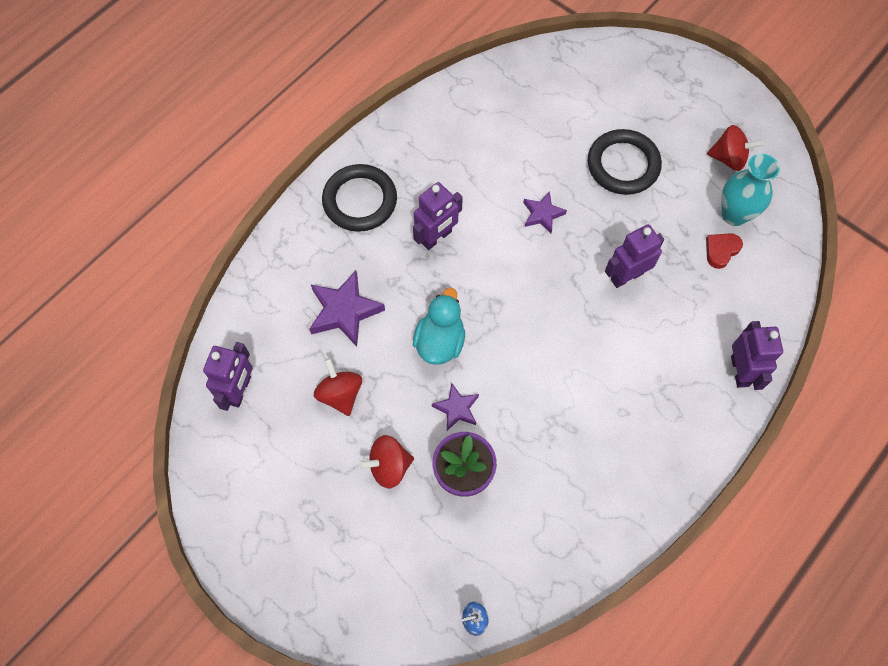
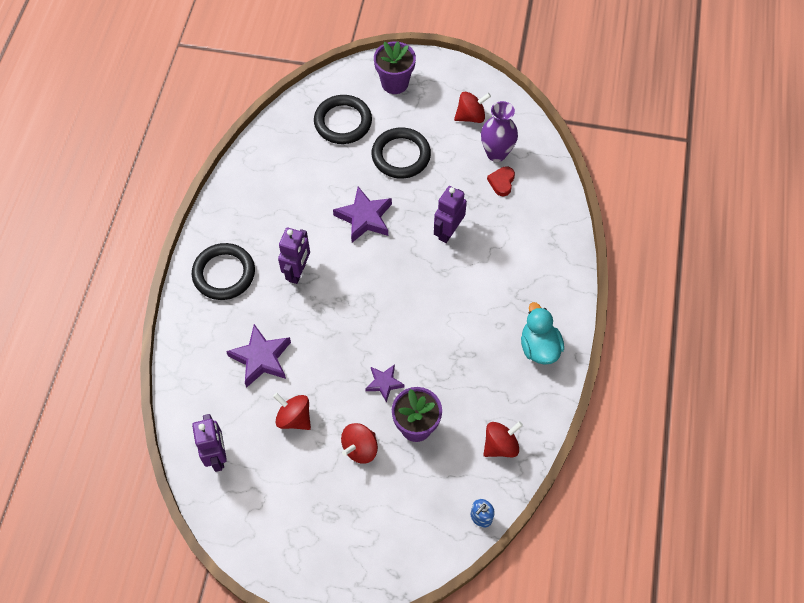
camera: 30 degrees left, 5 degrees down
(440, 341) = (344, 343): turquoise duck -> turquoise duck (539, 347)
(542, 214) = (364, 218): purple star -> purple star, size x1.67
(544, 551) = (500, 445): none -> red spinning top
(580, 98) = (343, 122): none -> black ring
(663, 81) = (395, 83): none -> purple flower pot
(734, 214) = (496, 153): turquoise vase -> purple vase
(740, 371) = (560, 257): purple robot -> none

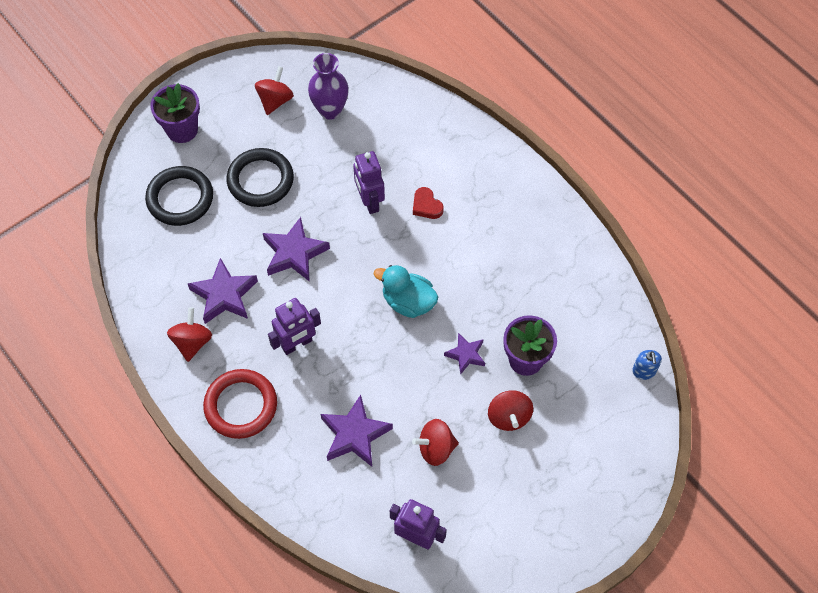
camera: 50 degrees left, 0 degrees up
(224, 274) = (241, 405): black ring -> red ring
(295, 202) = (224, 295): none -> purple star
(298, 272) = (297, 344): purple robot -> purple robot turned 90 degrees clockwise
(500, 445) = (595, 310): red spinning top -> red spinning top (192, 342)
(501, 182) = (361, 128): red heart -> red heart (426, 206)
(539, 347) = (535, 218): turquoise duck -> turquoise duck (408, 302)

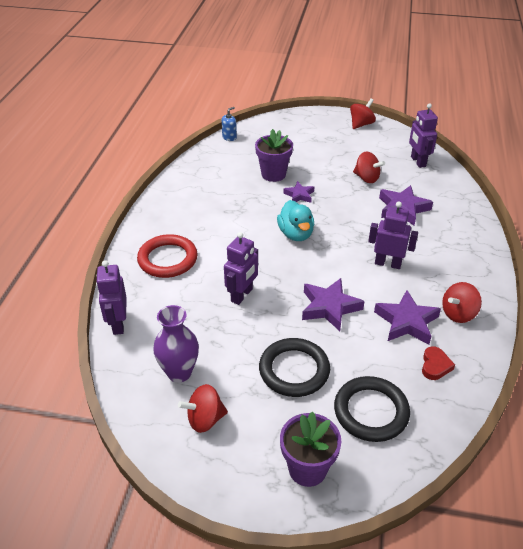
camera: 130 degrees left, 20 degrees down
(241, 405) = (457, 262): red ring -> red ring (167, 259)
(418, 100) = (118, 324): none -> purple robot
(426, 206) = (213, 265): red heart -> red heart (435, 365)
(509, 417) = (314, 164): red spinning top -> red spinning top (361, 124)

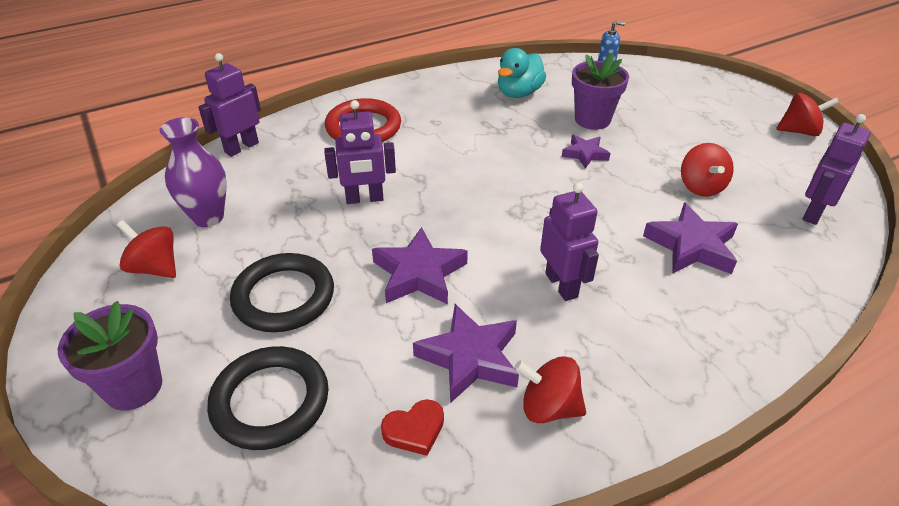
camera: 50 degrees right, 0 degrees up
(296, 234) = (513, 185): turquoise duck -> turquoise duck (518, 93)

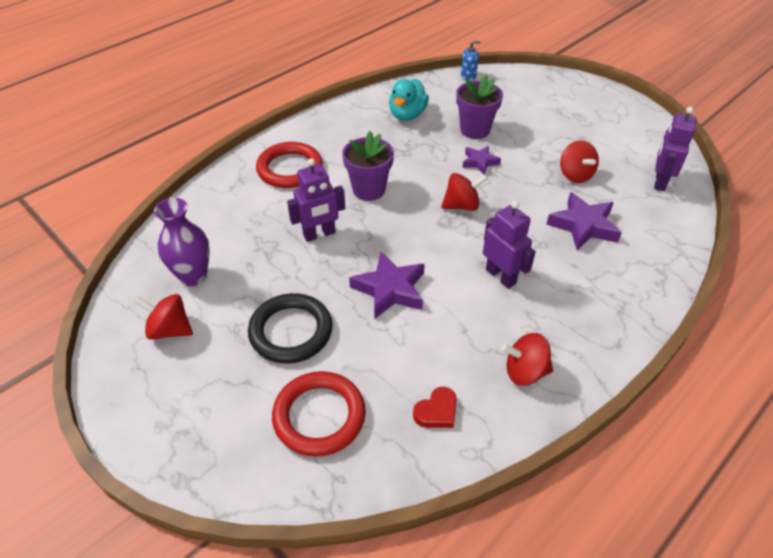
camera: 15 degrees left, 5 degrees up
(133, 387) = (204, 431): purple flower pot -> purple flower pot (369, 190)
(241, 147) = (191, 206): purple robot -> none
(270, 401) = (319, 416): black ring -> red ring
(470, 357) = (455, 348): purple star -> none
(799, 131) = (632, 114): red spinning top -> red spinning top (462, 205)

